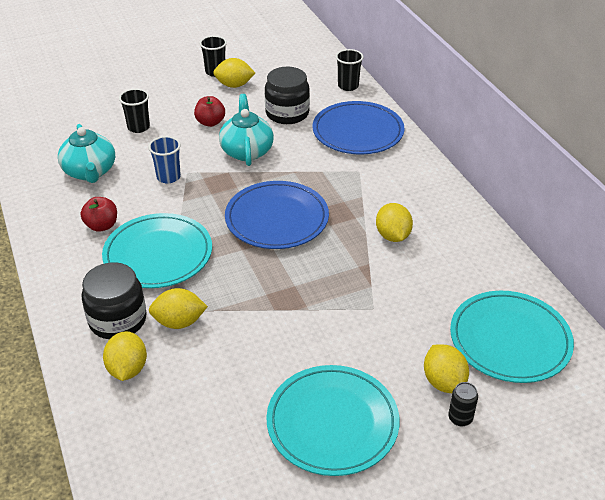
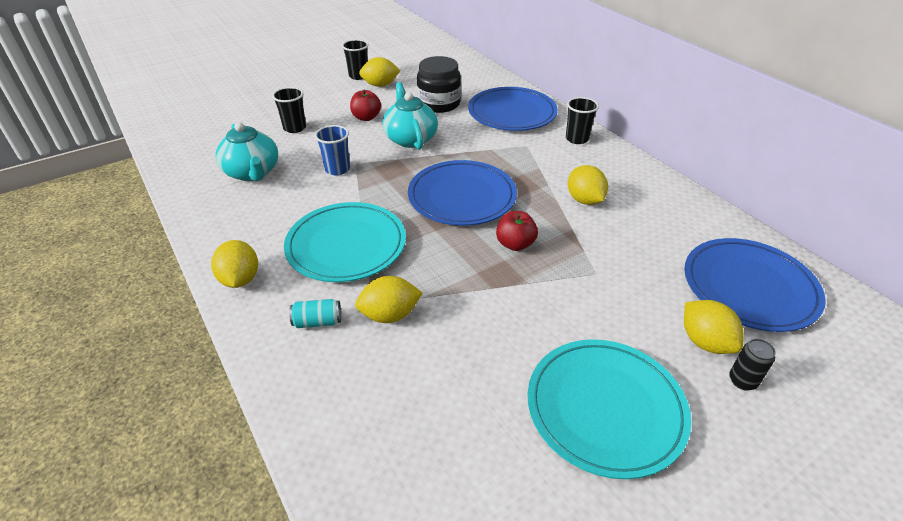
camera: 10 degrees left, 0 degrees up
(102, 226) = (276, 223): red apple -> red apple (515, 244)
(118, 320) = (317, 322): black jar -> turquoise can
(127, 369) = (343, 378): yellow lemon -> yellow lemon (240, 279)
(348, 86) = (488, 77): black cup -> black cup (577, 139)
(510, 340) = (749, 287): turquoise plate -> blue plate

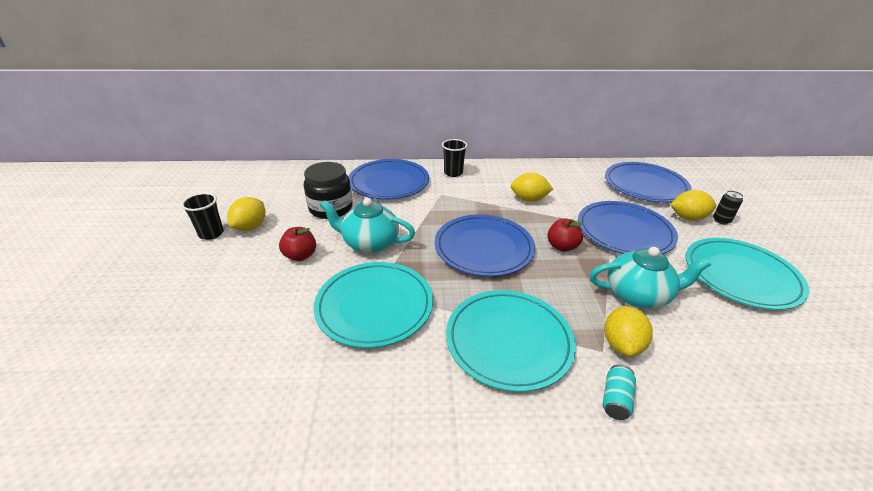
camera: 60 degrees left, 5 degrees down
(240, 279) = (520, 450): yellow lemon -> none
(252, 172) = (312, 379): turquoise teapot -> turquoise teapot (638, 295)
(294, 128) = (255, 313): black cup -> none
(337, 169) = (374, 306): blue cup -> turquoise plate
(598, 286) = (624, 231): none -> blue plate

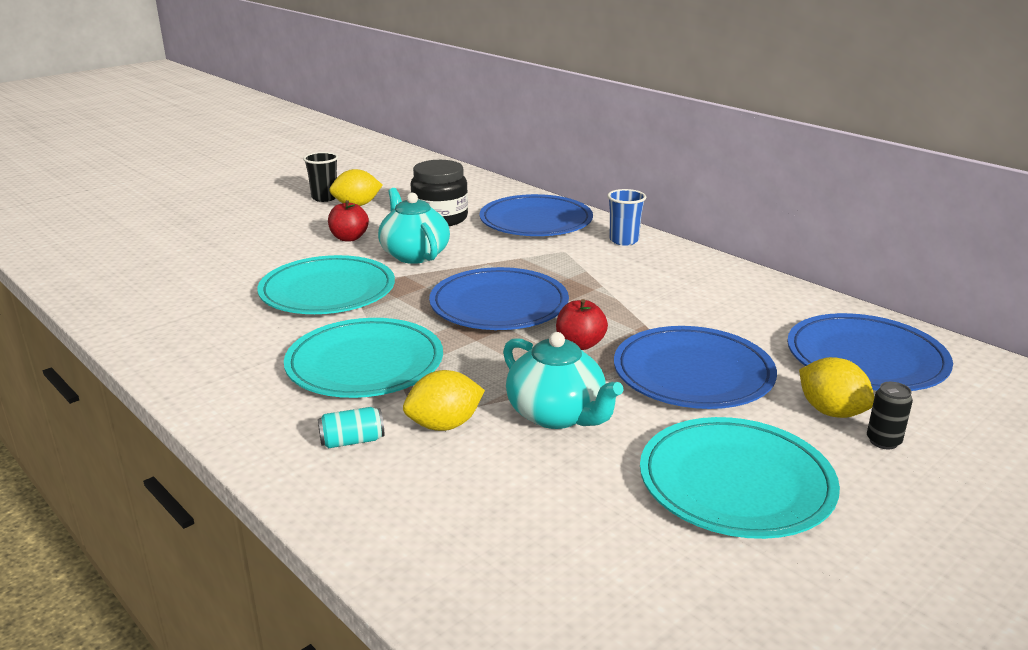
camera: 50 degrees right, 10 degrees down
(453, 173) = (624, 240): black cup -> blue cup
(529, 199) = (651, 296): yellow lemon -> none

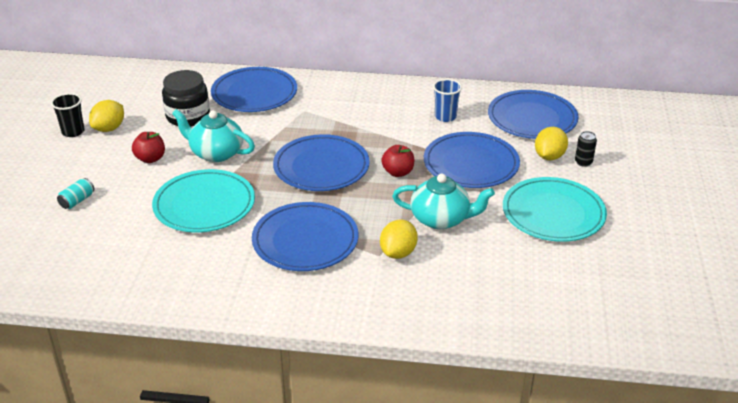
camera: 40 degrees left, 10 degrees up
(352, 441) = (367, 285): turquoise can -> turquoise can (77, 201)
(365, 364) = (305, 240): turquoise plate -> blue plate
(624, 240) = (327, 88): blue cup -> blue cup (445, 117)
(831, 412) = (549, 156): yellow lemon -> yellow lemon turned 75 degrees counterclockwise

